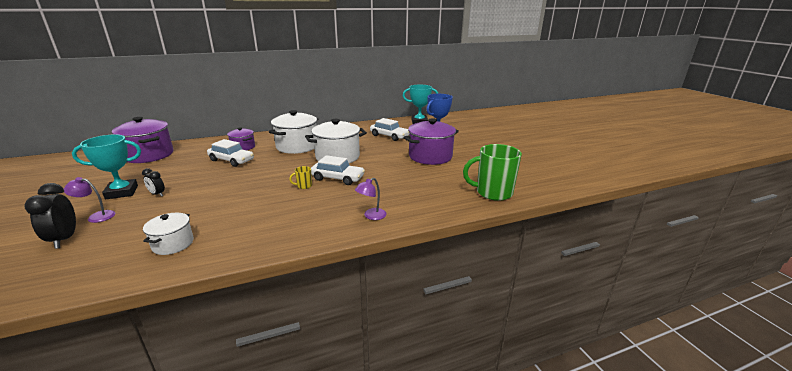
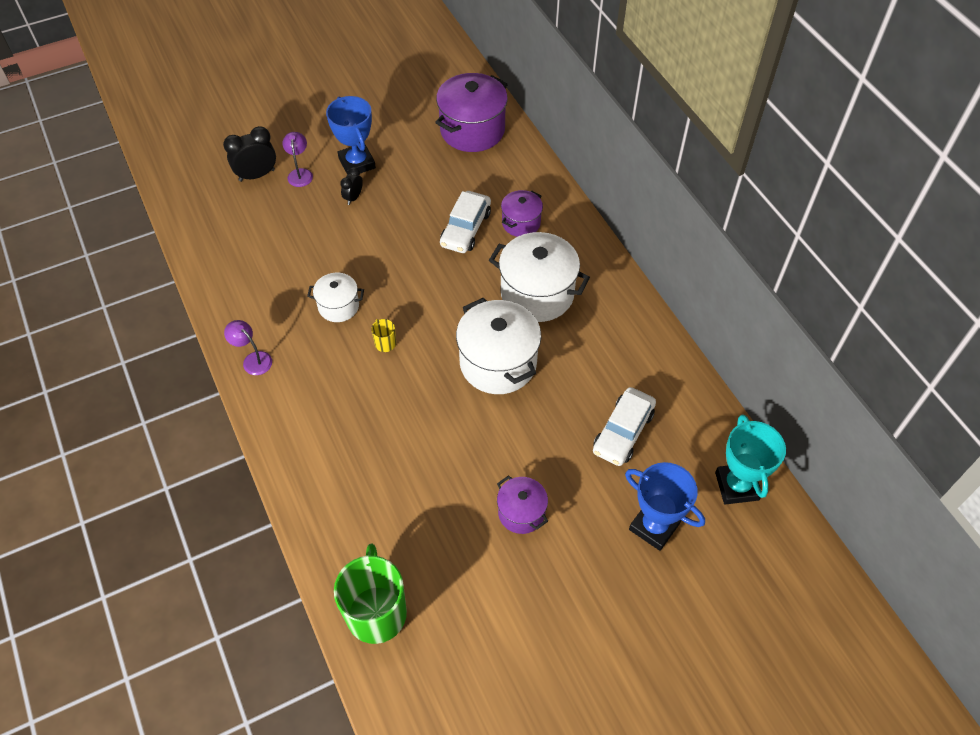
camera: 85 degrees right, 30 degrees up
(122, 192) = (357, 163): turquoise trophy -> blue trophy
(173, 244) = (244, 263): white pot -> white pot (338, 306)
(337, 178) = (414, 379): white car -> none
(371, 216) = (300, 441): purple lamp -> purple lamp (253, 359)
(430, 156) = (521, 513): purple pot -> purple pot, size x0.55

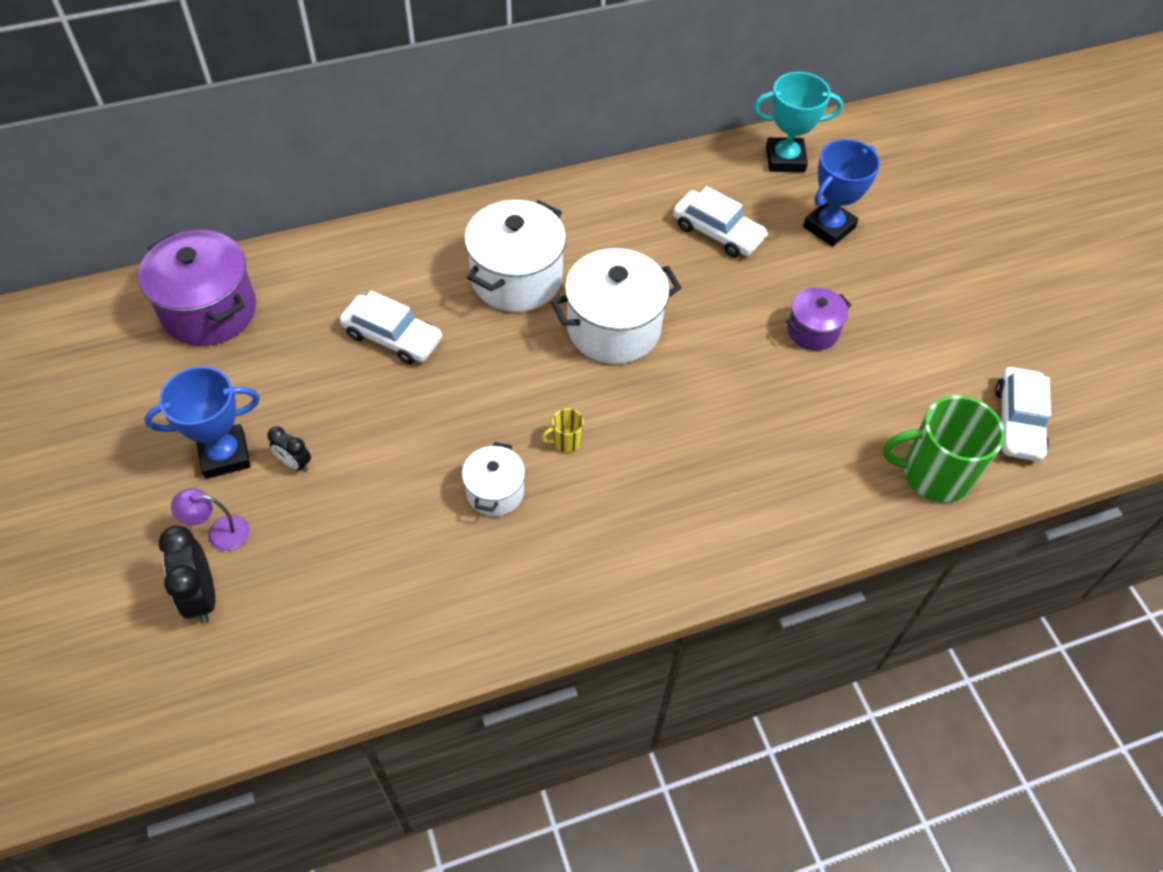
camera: 85 degrees left, 0 degrees up
(253, 359) = (570, 602): purple lamp -> none
(441, 693) = (1017, 422): none -> white car
(521, 223) = (398, 279): purple pot -> none

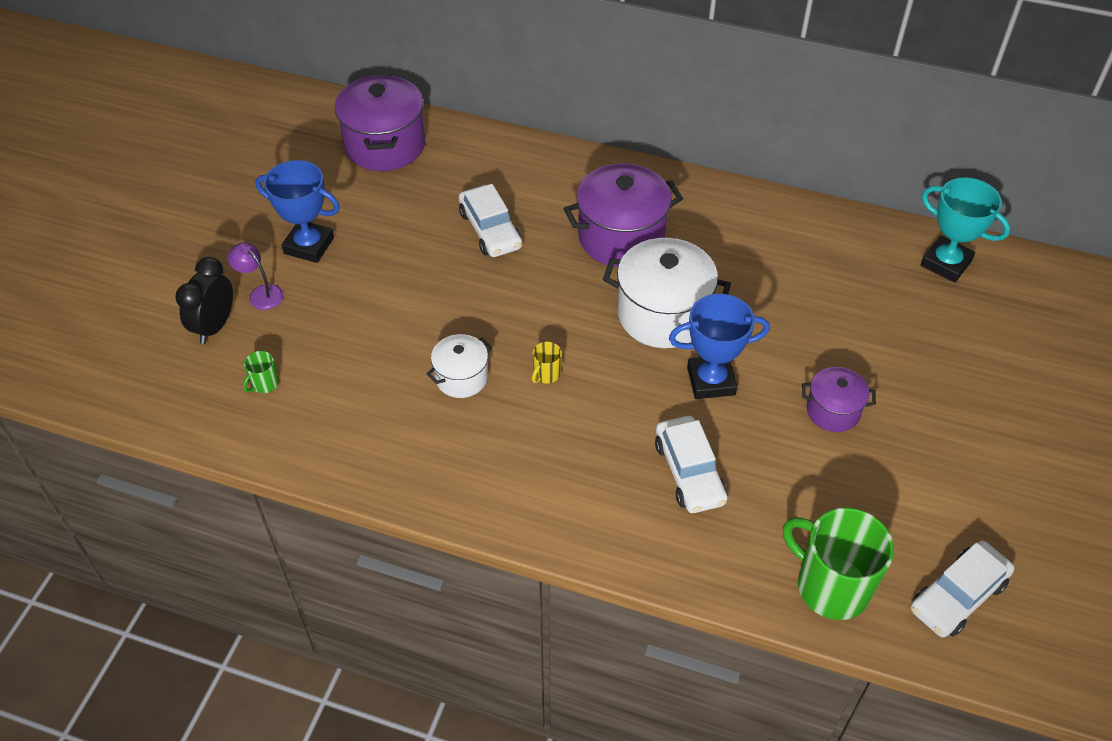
camera: 40 degrees right, 5 degrees down
(294, 463) = (347, 277): black clock -> none
(311, 619) = (264, 384): none -> green mug
(517, 278) = (621, 237): white pot -> purple pot
(566, 441) = (546, 374): yellow mug -> yellow mug turned 75 degrees counterclockwise
(717, 232) = (823, 289): white car -> white car (689, 472)
(829, 227) = (932, 338): blue trophy -> blue trophy (711, 381)

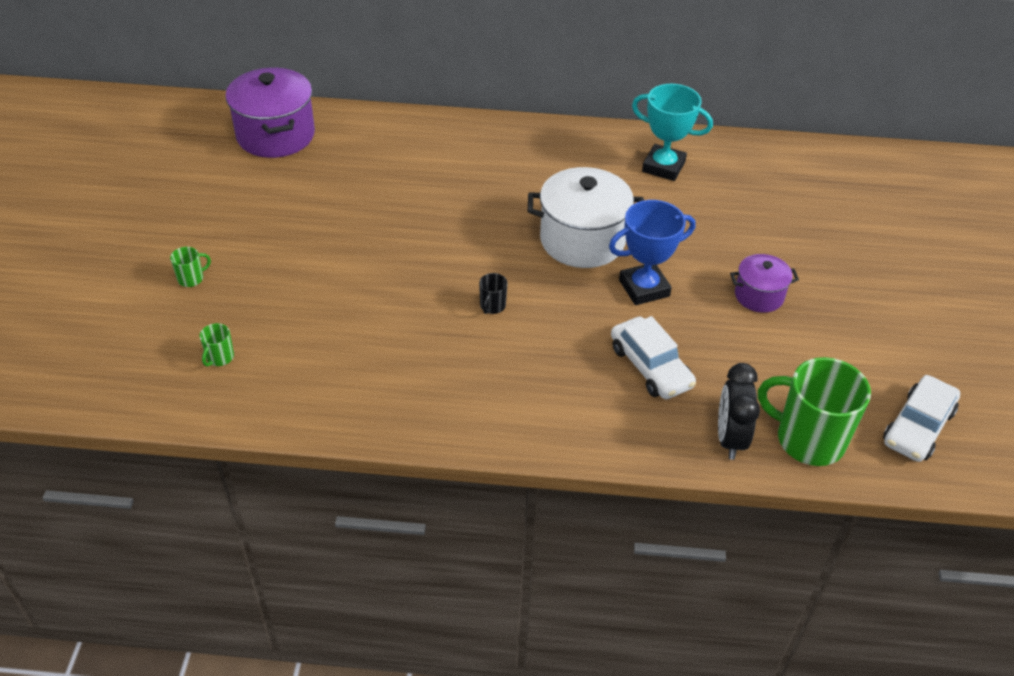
camera: 15 degrees left, 5 degrees down
(214, 326) = (153, 314): black clock -> black clock (730, 438)
(261, 293) = (191, 278): purple lamp -> green mug
(309, 245) = (227, 230): blue trophy -> none
(461, 378) = (413, 322): white pot -> none
(490, 230) = (399, 193): white car -> none
(546, 374) = (492, 306): yellow mug -> black mug
(621, 237) = (523, 182): purple pot -> none
(946, 263) = (811, 164): turquoise trophy -> turquoise trophy (663, 167)

